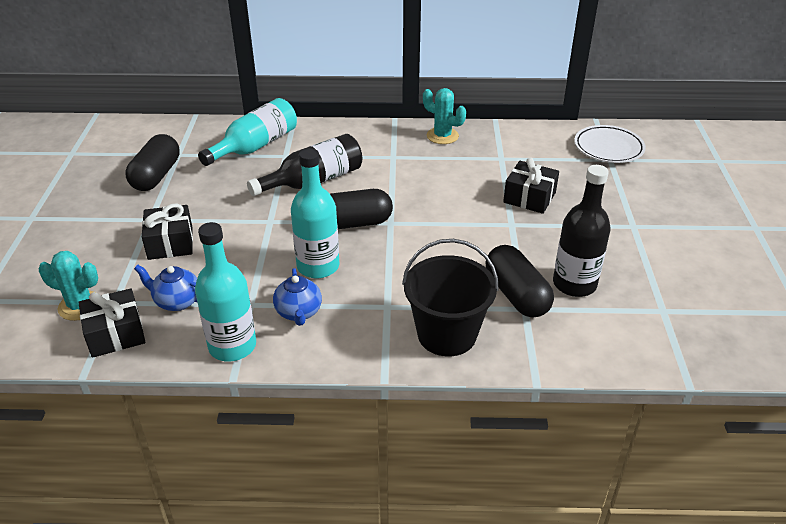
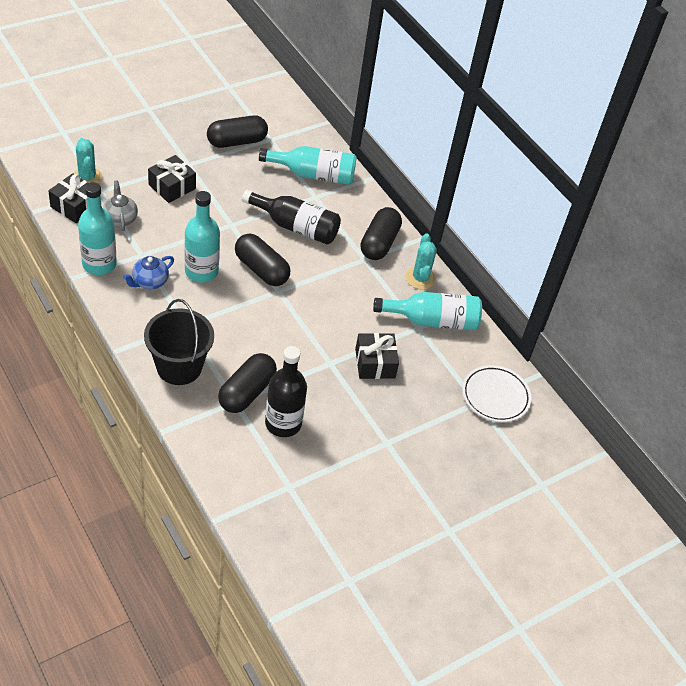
camera: 50 degrees right, 10 degrees up
(177, 301) = (120, 218): blue teapot -> grey teapot
(380, 142) = (379, 243): none -> black capsule
(499, 148) = (433, 321): none -> turquoise bottle

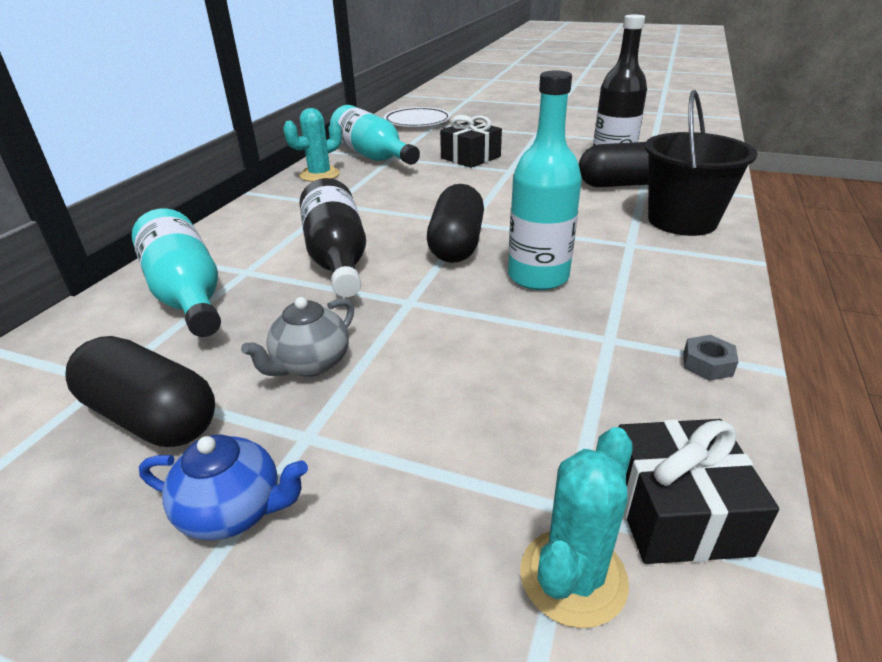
camera: 120 degrees left, 15 degrees down
(99, 264) = (707, 364): turquoise bottle -> grey nut
(120, 218) = (587, 416): grey teapot -> grey teapot (310, 364)
(149, 282) = (634, 301): blue teapot -> blue teapot (234, 511)
(172, 187) = (406, 412): black gift -> none
(379, 243) = (291, 206): black capsule -> none

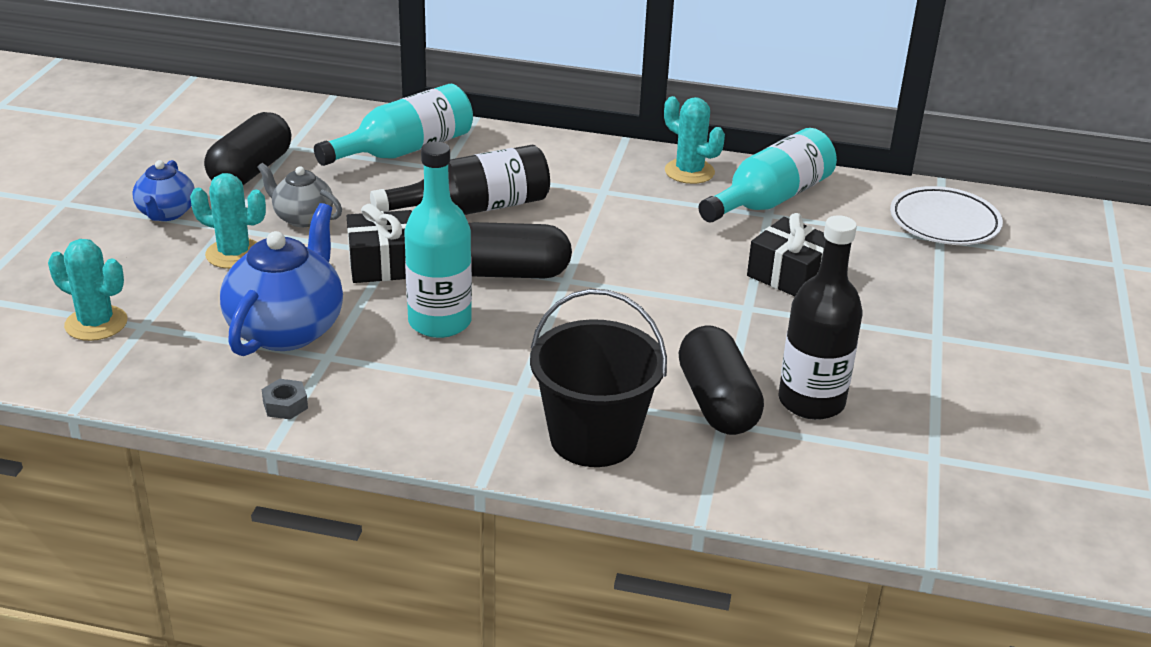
camera: 80 degrees right, 0 degrees up
(384, 421) = (234, 254): none -> turquoise cactus
(562, 368) = (287, 329): none -> blue teapot
(676, 511) = (133, 365): black gift -> black gift (383, 263)

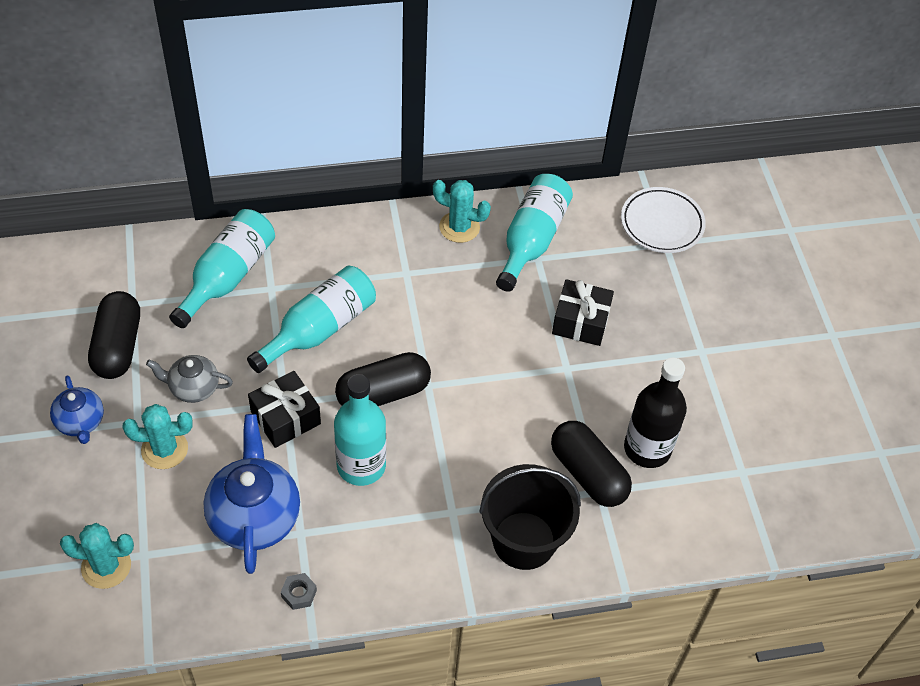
camera: 25 degrees left, 20 degrees up
(473, 208) = (319, 329): black bottle -> turquoise bottle

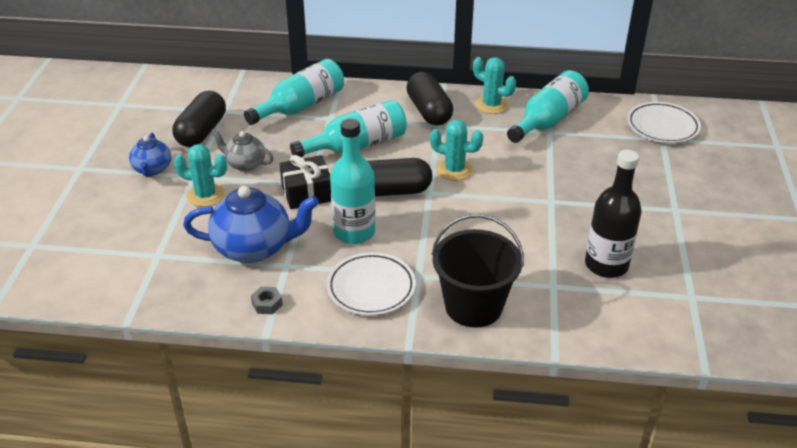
camera: 20 degrees right, 15 degrees down
(106, 566) = (125, 257): turquoise cactus -> turquoise cactus (454, 170)
(254, 516) = (254, 248): blue teapot -> blue teapot turned 75 degrees clockwise
(406, 542) = (371, 288): none -> white plate
(580, 321) = (573, 174): black gift -> none
(588, 474) = (547, 272): black capsule -> black capsule (429, 111)

